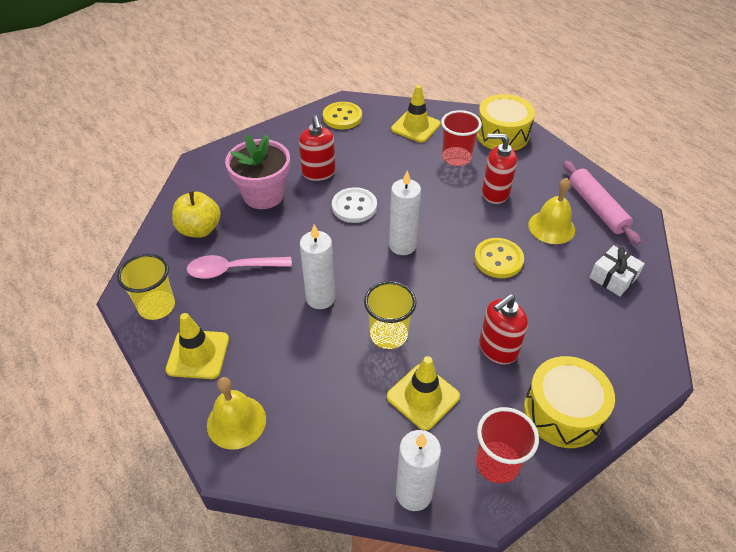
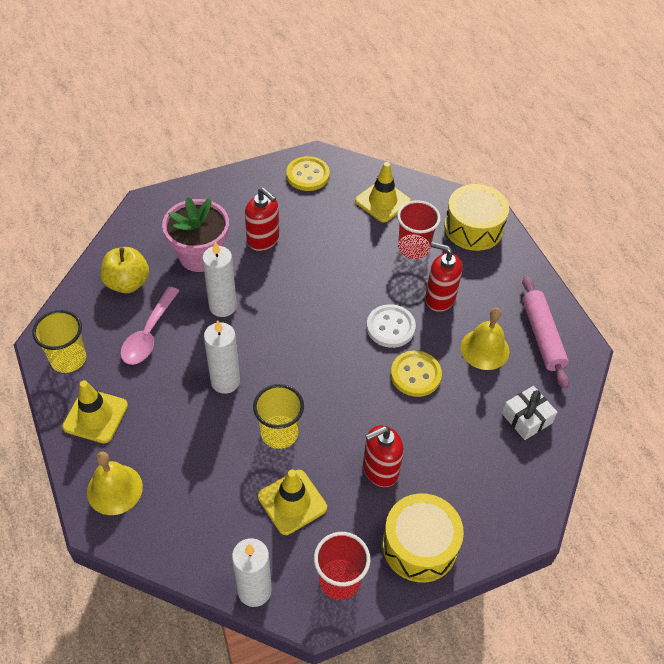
camera: 10 degrees right, 5 degrees up
(233, 269) = (149, 334): pink spoon -> pink spoon turned 75 degrees counterclockwise
(319, 173) = (263, 239): red soap dispenser -> red soap dispenser turned 45 degrees counterclockwise
(354, 206) = (288, 286): white button -> white button (390, 327)
(402, 245) = (323, 340): white candle -> white candle (223, 306)

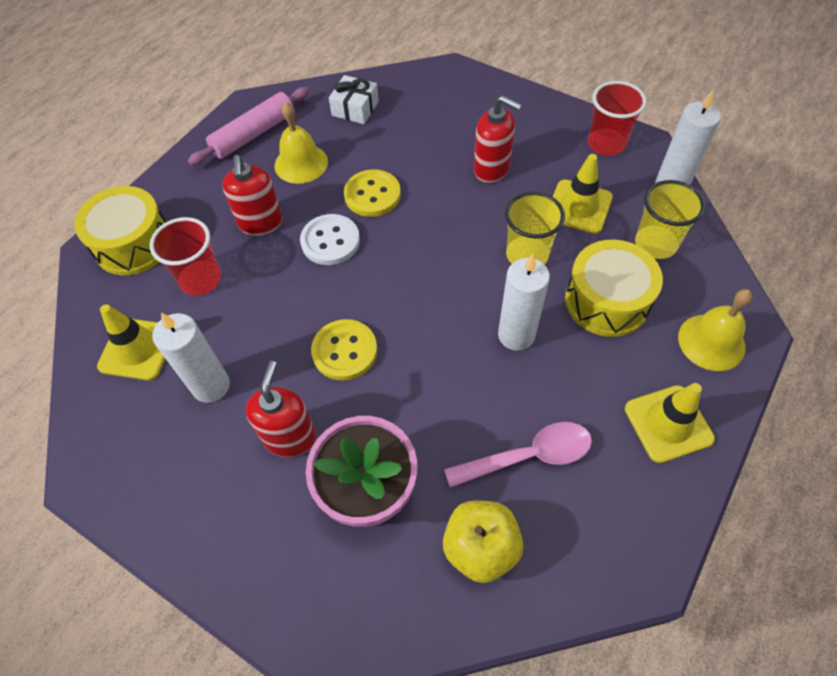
camera: 120 degrees left, 5 degrees up
(68, 359) = (639, 518): yellow cup -> yellow cup (655, 244)
(223, 306) = (426, 407): white candle -> white candle (211, 386)
(307, 175) = (133, 464): yellow button -> yellow button (344, 351)
(419, 545) = (530, 116): yellow drum -> yellow drum (606, 301)

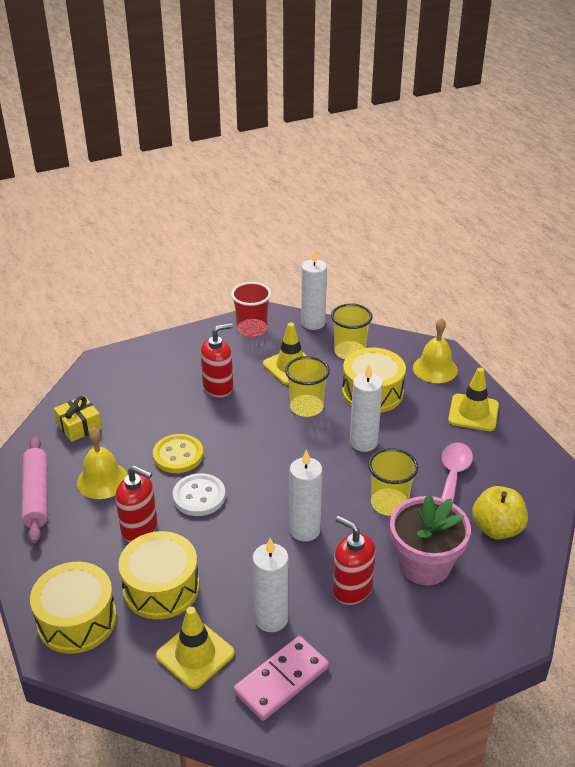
camera: 60 degrees left, 20 degrees down
(141, 435) = (281, 680): none -> pink domino
(200, 279) = (161, 588): red cup -> yellow drum
(344, 351) = (304, 530): yellow button -> white candle
(355, 108) = (79, 426): white gift -> yellow gift
(438, 409) = (389, 504): none -> yellow cup

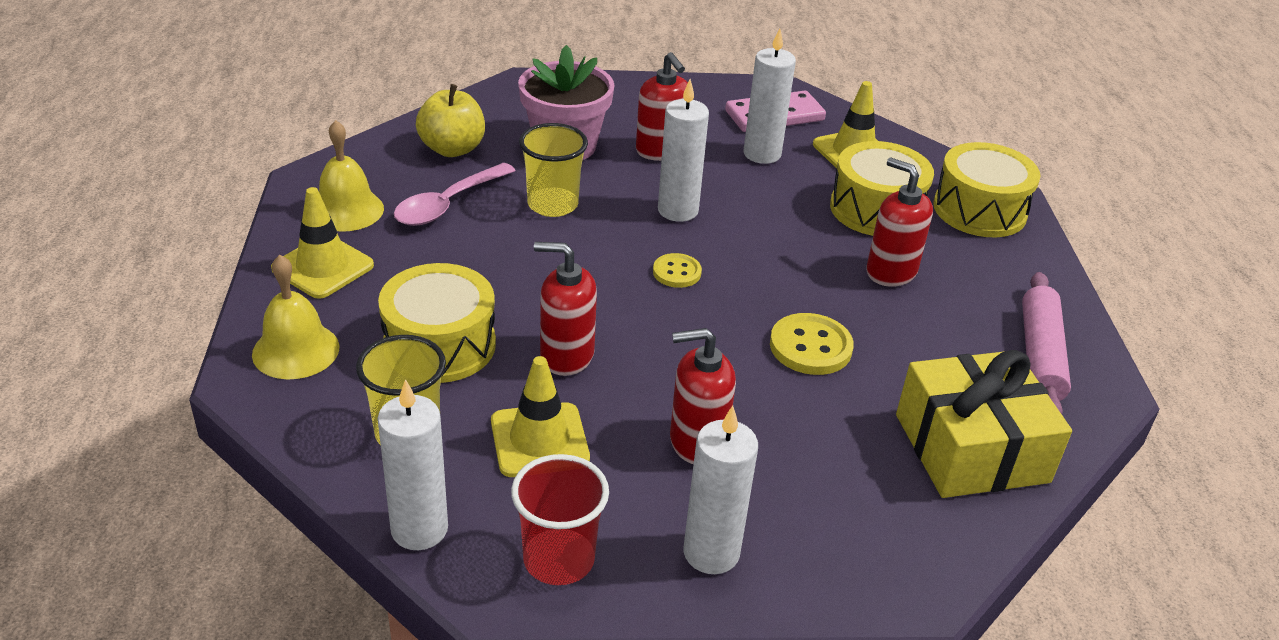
camera: 160 degrees left, 0 degrees up
(79, 426) = (971, 448): yellow gift -> yellow gift, size x1.87
(102, 480) = (937, 347): yellow bell -> yellow bell (346, 210)
(199, 496) = (798, 284): white button -> none
(278, 478) = (677, 272): none -> yellow button
(306, 407) = (566, 356): yellow cup -> red soap dispenser
(363, 442) = (522, 279): white candle -> white candle (711, 553)

